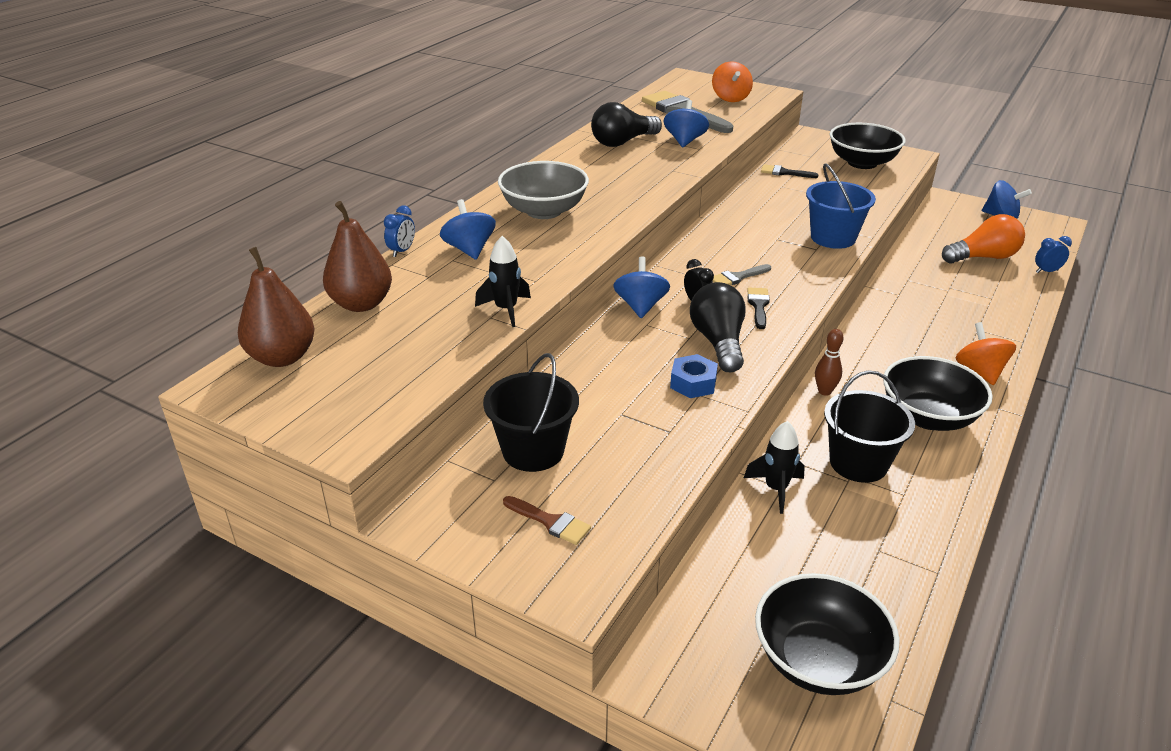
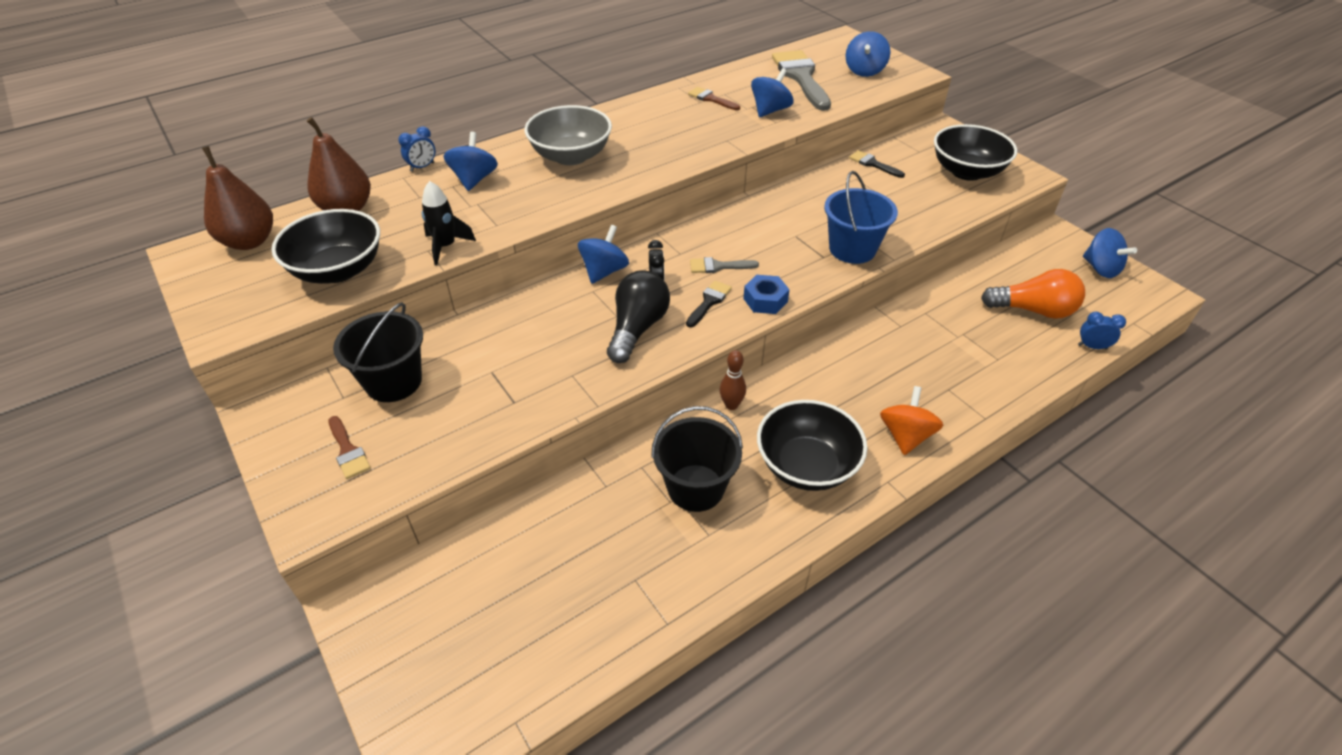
camera: 25 degrees right, 10 degrees up
(623, 142) = (711, 99): black light bulb -> brown brush
(693, 383) = (577, 362): blue nut -> blue nut (765, 300)
(730, 98) = (864, 71): orange spinning top -> blue spinning top
(776, 489) = (599, 485): black rocket -> none
(818, 660) = (489, 658): black bowl -> black bowl (338, 270)

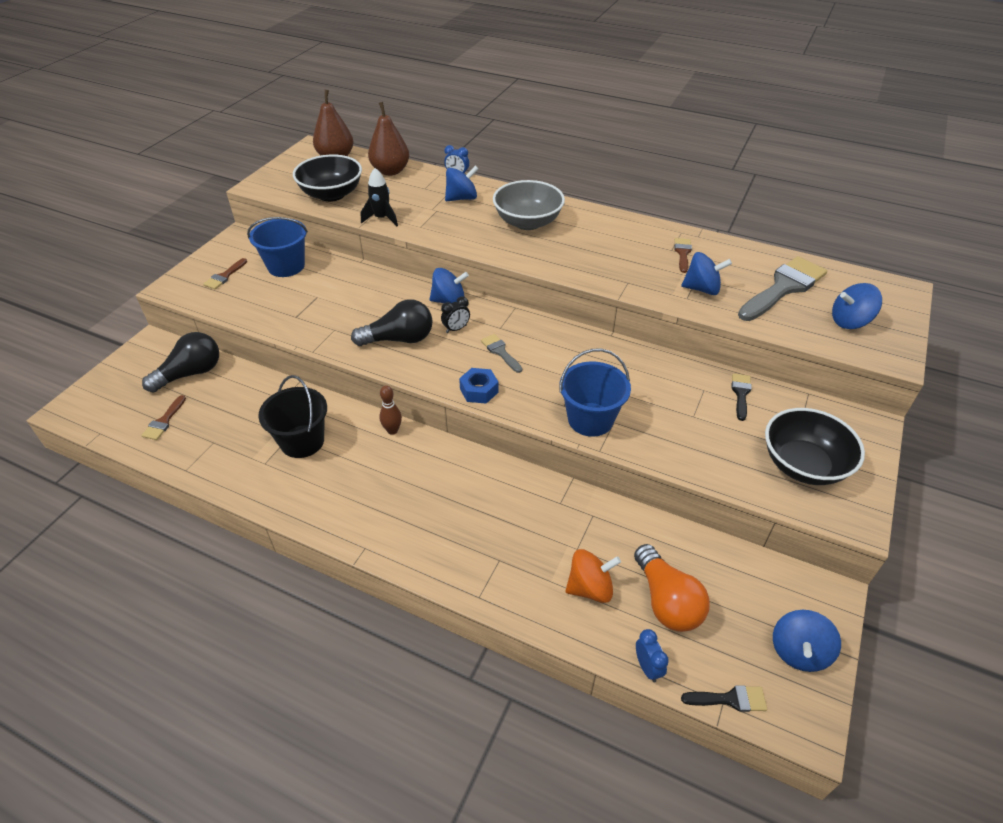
camera: 60 degrees right, 0 degrees up
(393, 382) = (286, 266): black bucket -> blue bucket
(473, 573) = (190, 373): none -> black light bulb
(552, 629) = (164, 421): none -> brown brush
(709, 302) = (454, 362): black brush -> black brush (730, 699)
(806, 465) = (355, 493): black bowl -> none
(905, 436) = (422, 545): orange spinning top -> orange spinning top (590, 588)

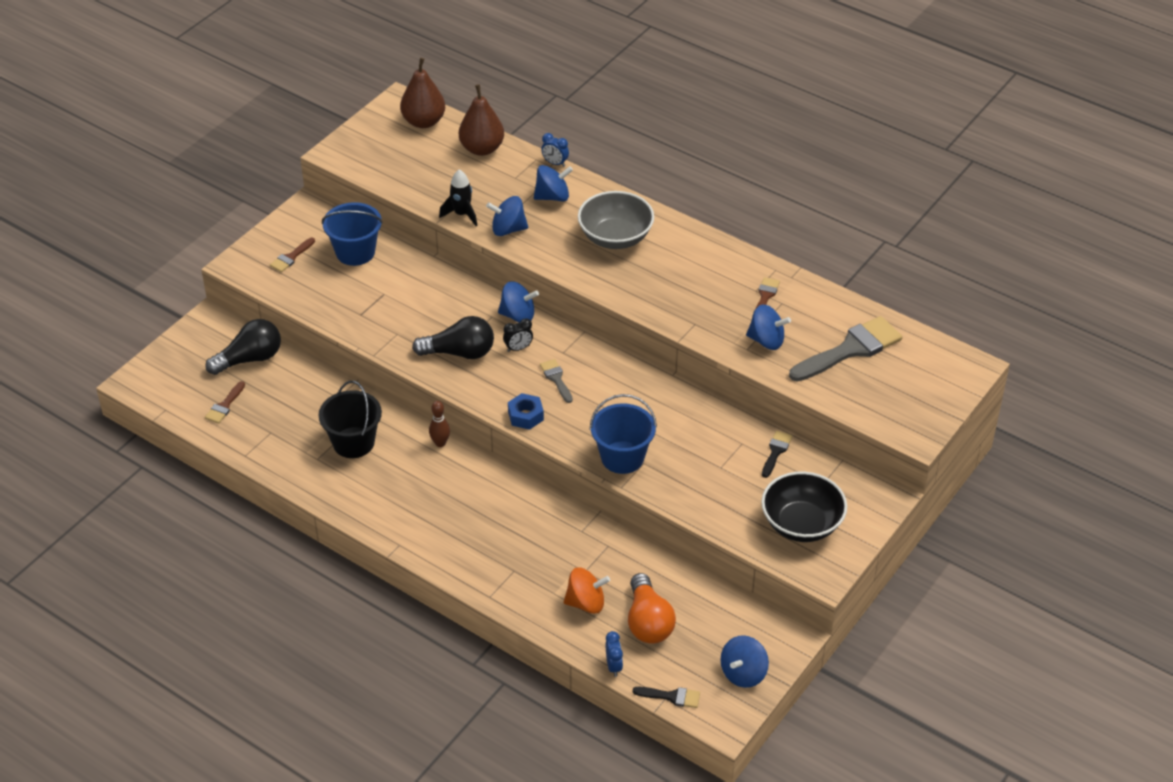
camera: 10 degrees right, 0 degrees up
(331, 194) = (413, 175): black bowl -> none
(849, 321) = (896, 394): blue spinning top -> blue spinning top (508, 229)

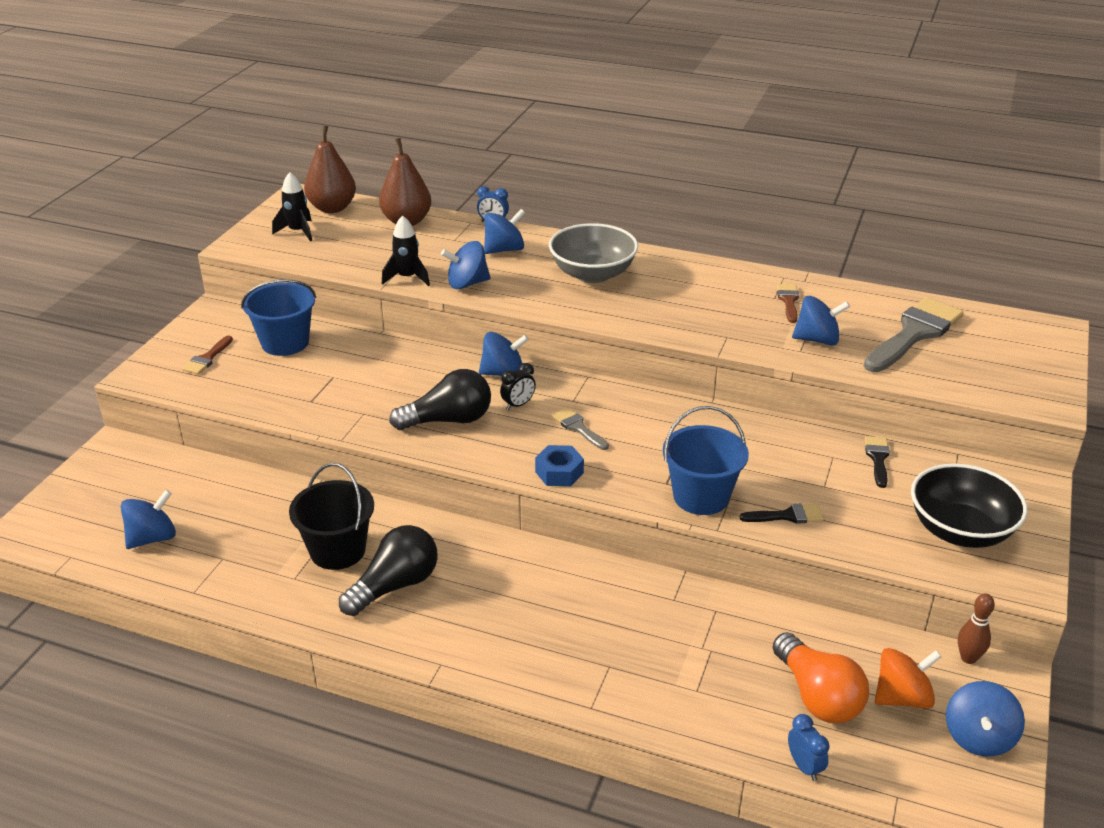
camera: 15 degrees left, 10 degrees down
(224, 405) = (152, 538): brown brush -> blue spinning top
(249, 359) = (175, 480): black light bulb -> black light bulb (395, 586)
(387, 145) = (298, 232): none -> black rocket
(440, 443) = (450, 531): brown bowling pin -> brown bowling pin (968, 658)
(586, 603) = (724, 688): orange spinning top -> orange spinning top (902, 697)
(671, 696) = (905, 792): black brush -> black brush (787, 516)

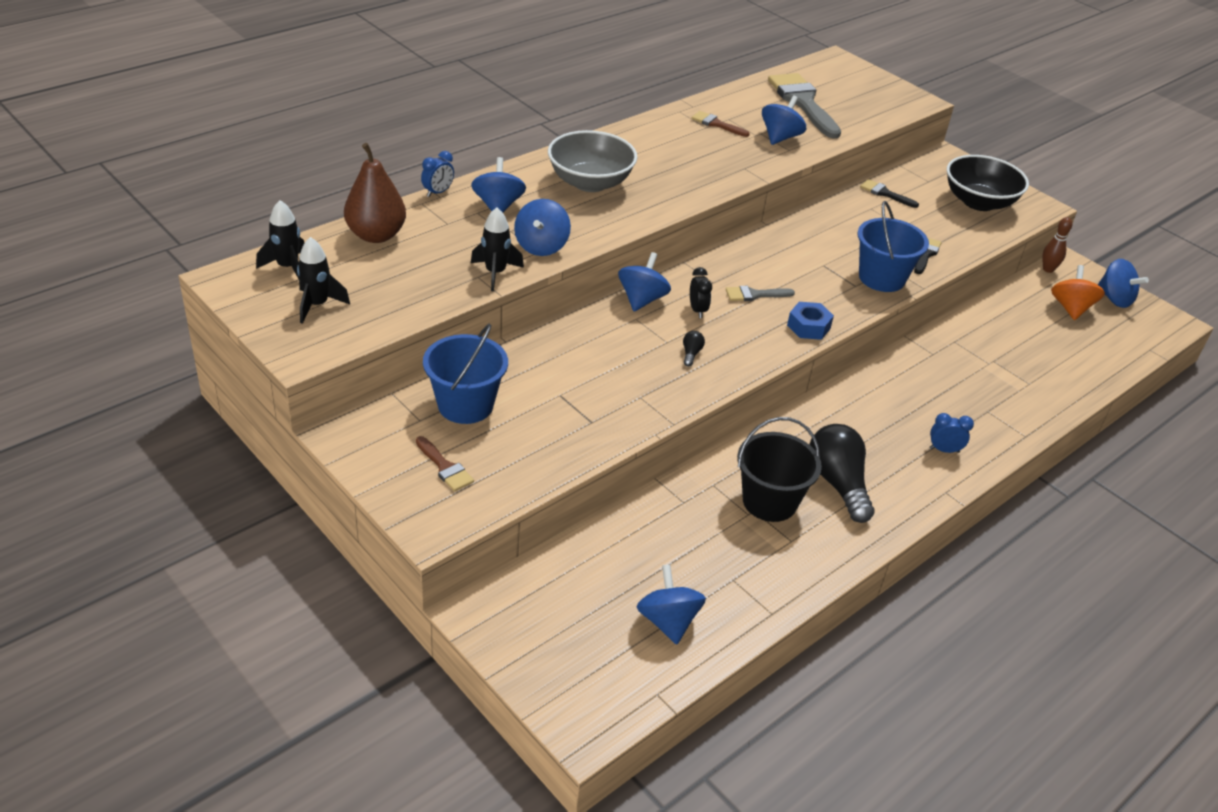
camera: 65 degrees left, 5 degrees up
(332, 208) = (288, 267): brown pear -> black rocket
(448, 420) = (691, 354): black light bulb -> black light bulb, size x0.40
(804, 766) = (1114, 371): blue clock -> blue clock (944, 450)
(817, 696) = (1056, 338): orange light bulb -> none

